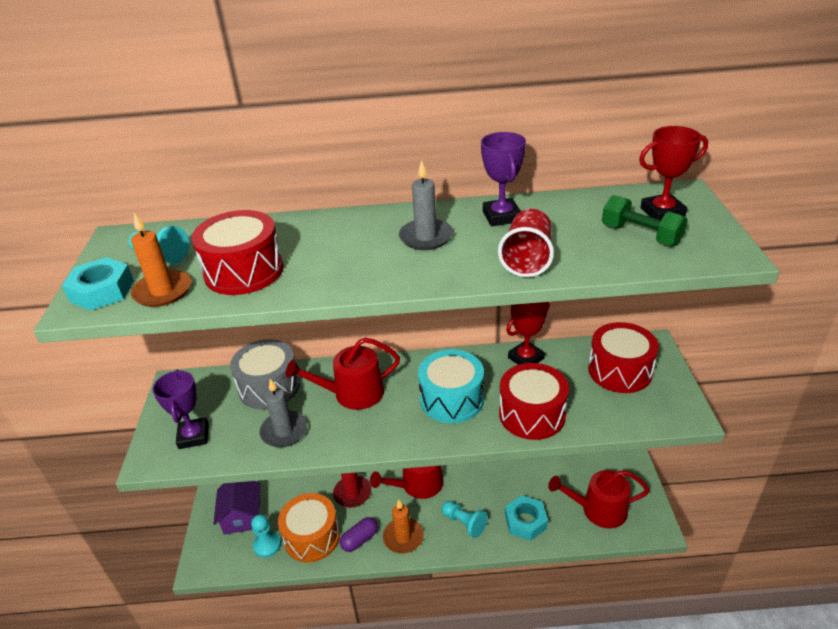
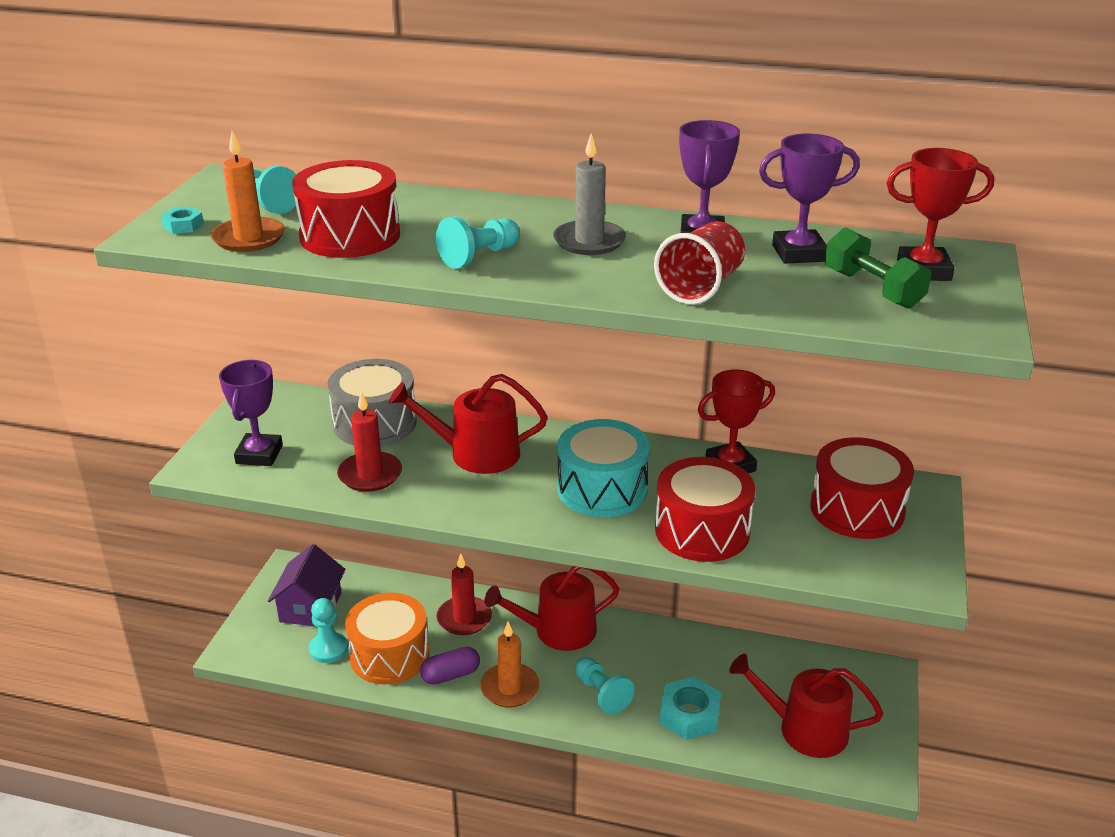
camera: 15 degrees right, 5 degrees down
(102, 291) = (183, 225): turquoise nut -> turquoise nut, size x0.51
(284, 431) = (370, 475): grey candle -> red candle
(353, 268) = (479, 256): none -> turquoise pawn
(574, 216) = (799, 253): none -> purple trophy

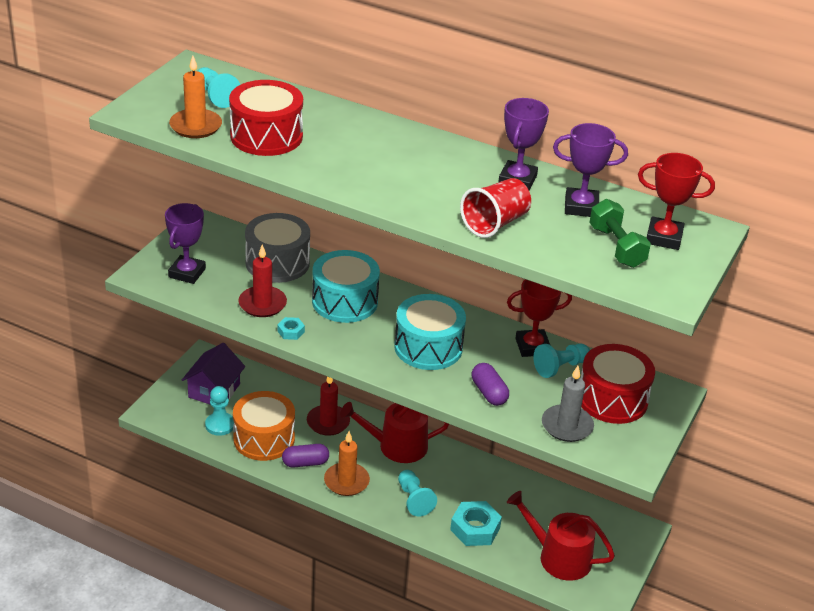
camera: 10 degrees right, 5 degrees up
(183, 225) = (153, 107): turquoise nut -> turquoise nut (291, 331)
(476, 453) = (345, 301): red watering can -> turquoise drum
(479, 256) = (350, 170): turquoise pawn -> turquoise pawn (560, 367)
(589, 241) = (434, 170): grey candle -> grey candle (567, 426)
(702, 531) = (489, 393): red drum -> purple capsule

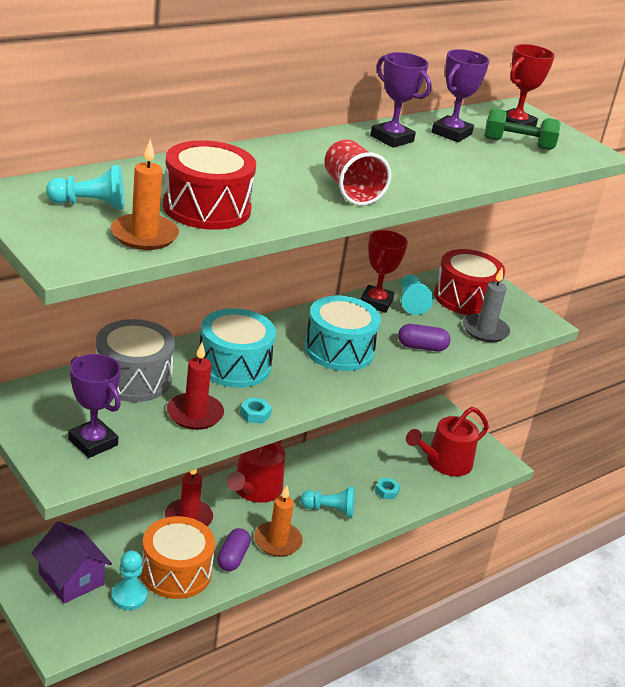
camera: 65 degrees left, 5 degrees down
(475, 528) = (386, 491): turquoise nut -> turquoise nut, size x0.51
(495, 223) = (453, 170): red cup -> red cup (351, 191)

